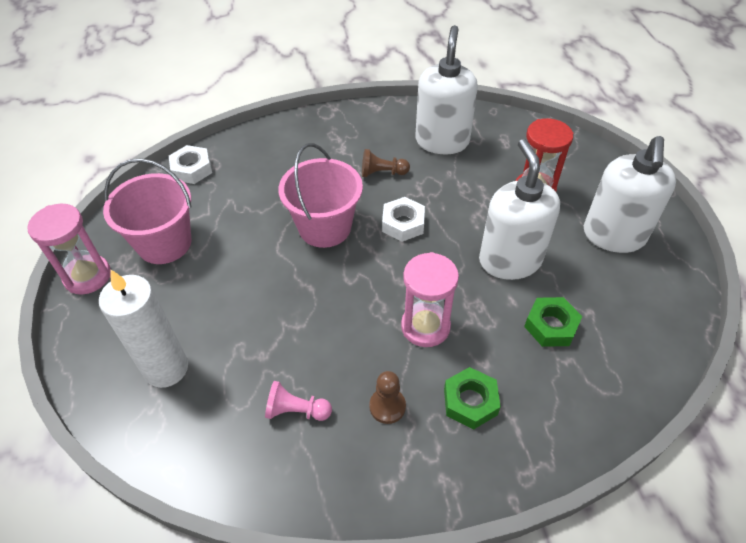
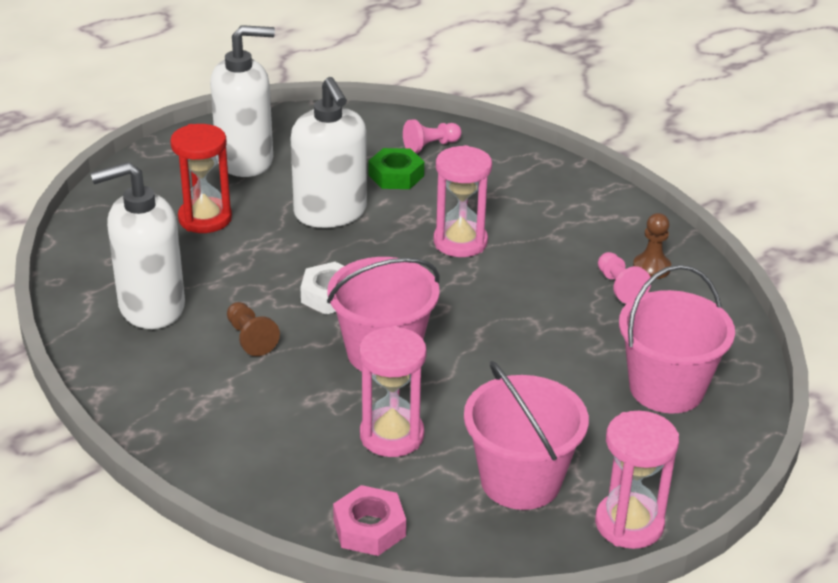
camera: 120 degrees left, 15 degrees down
(166, 368) = (666, 388): white candle -> pink bucket
(192, 169) = (369, 528): white nut -> pink nut
(249, 203) = (392, 435): none -> pink hourglass
(387, 406) = (564, 239): brown pawn -> brown pawn (651, 267)
(470, 401) = (516, 199): green nut -> none
(509, 260) = (330, 213): white soap dispenser -> white soap dispenser turned 75 degrees counterclockwise
(596, 376) = (430, 146): none -> pink pawn

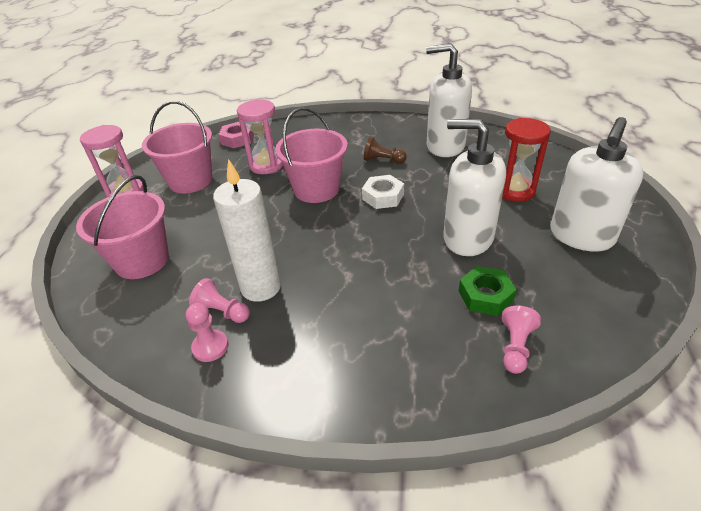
camera: 140 degrees right, 5 degrees up
(151, 307) = (445, 146): white soap dispenser -> white soap dispenser turned 105 degrees counterclockwise
(460, 242) = (365, 273): pink hourglass -> none
(565, 286) = (261, 287): none -> white candle
(651, 267) = (210, 347): brown pawn -> pink pawn

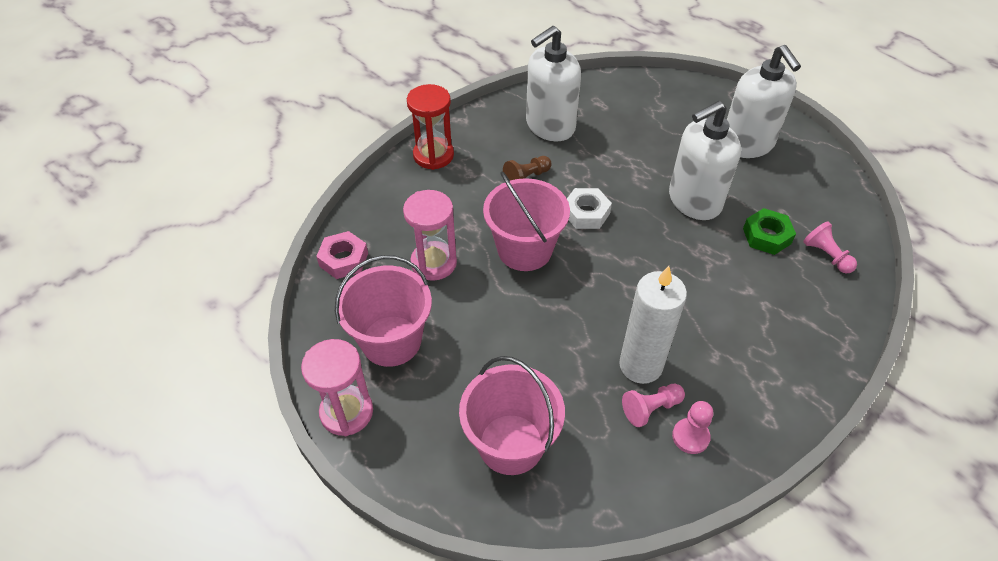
camera: 55 degrees left, 10 degrees up
(514, 191) = (660, 135): red hourglass -> red hourglass (433, 155)

